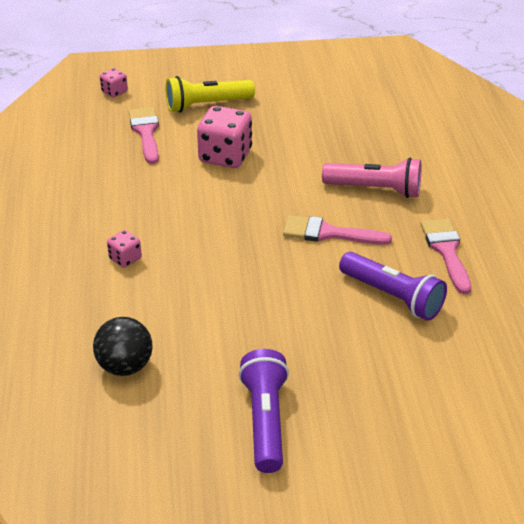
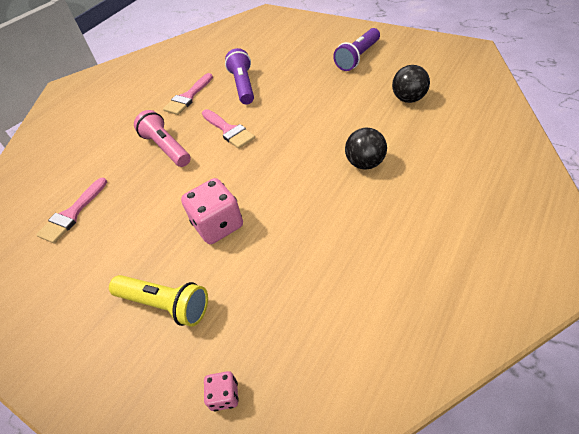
camera: 135 degrees left, 10 degrees up
(125, 259) = (365, 163): pink dice -> black ball
(146, 132) = (250, 295): pink brush -> pink brush (72, 214)

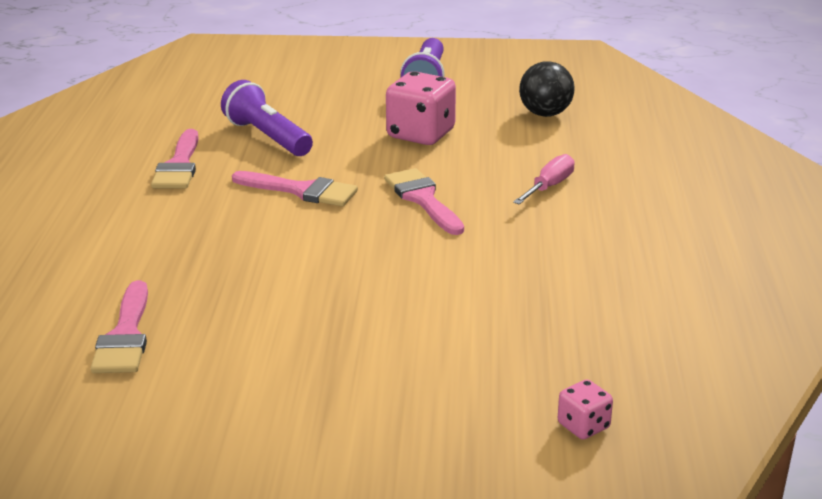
camera: 35 degrees left, 20 degrees down
(165, 304) = (409, 379): yellow flashlight -> none
(166, 148) = (212, 229): pink flashlight -> none
(218, 225) = (401, 288): pink dice -> pink dice (421, 134)
(284, 154) = (423, 199): none -> pink brush
(365, 163) = (549, 186): black ball -> pink screwdriver

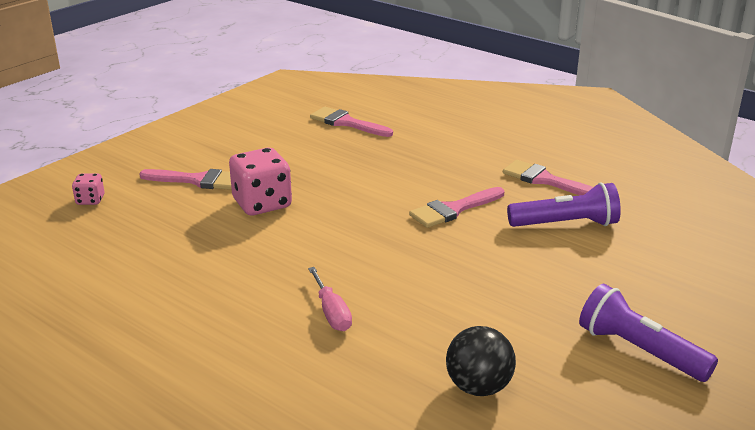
camera: 125 degrees right, 0 degrees up
(421, 134) = (502, 293): pink dice -> pink dice (262, 204)
(423, 199) = (382, 249): pink brush -> pink brush (198, 180)

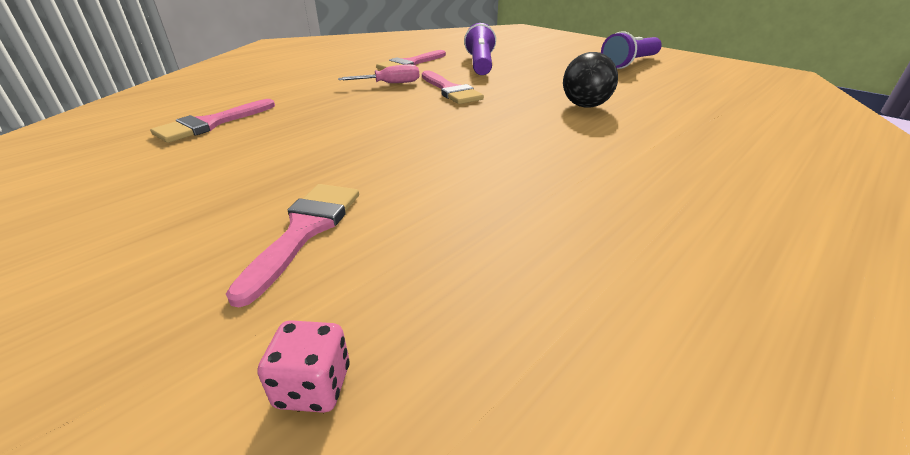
camera: 85 degrees left, 5 degrees up
(262, 204) = (409, 175): pink dice -> none
(331, 312) = (639, 139): pink screwdriver -> pink screwdriver (390, 84)
(478, 387) = (702, 98): black ball -> black ball (585, 106)

